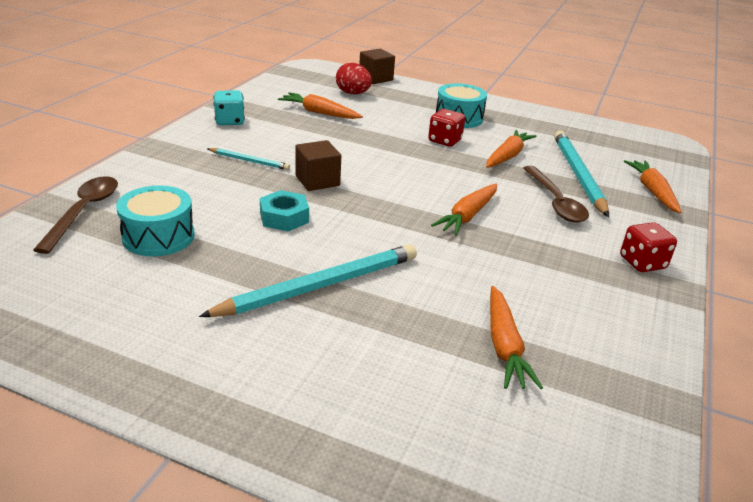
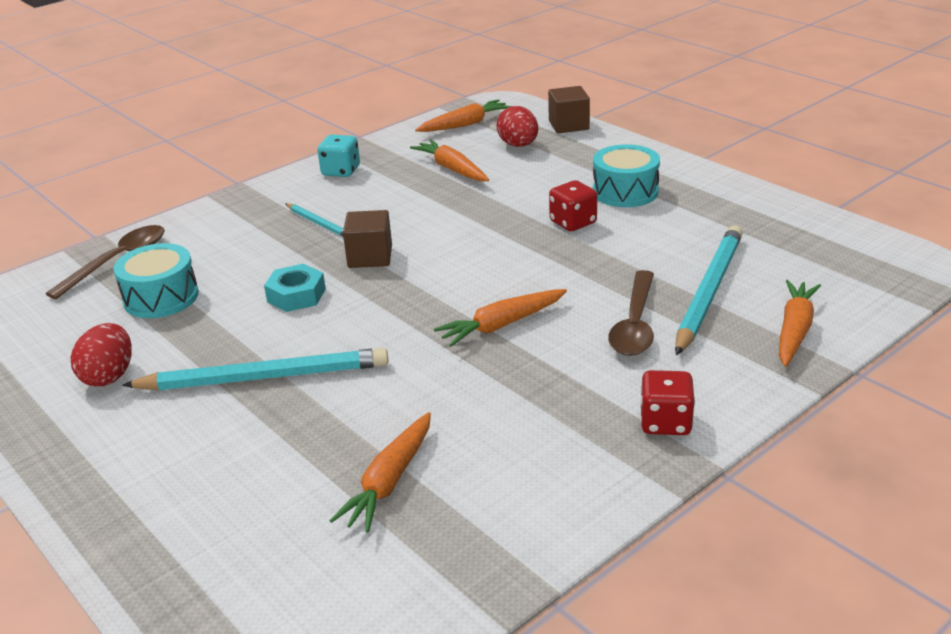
camera: 30 degrees right, 0 degrees up
(170, 312) = (109, 376): none -> red egg
(507, 156) = (636, 253): orange carrot -> orange carrot (465, 124)

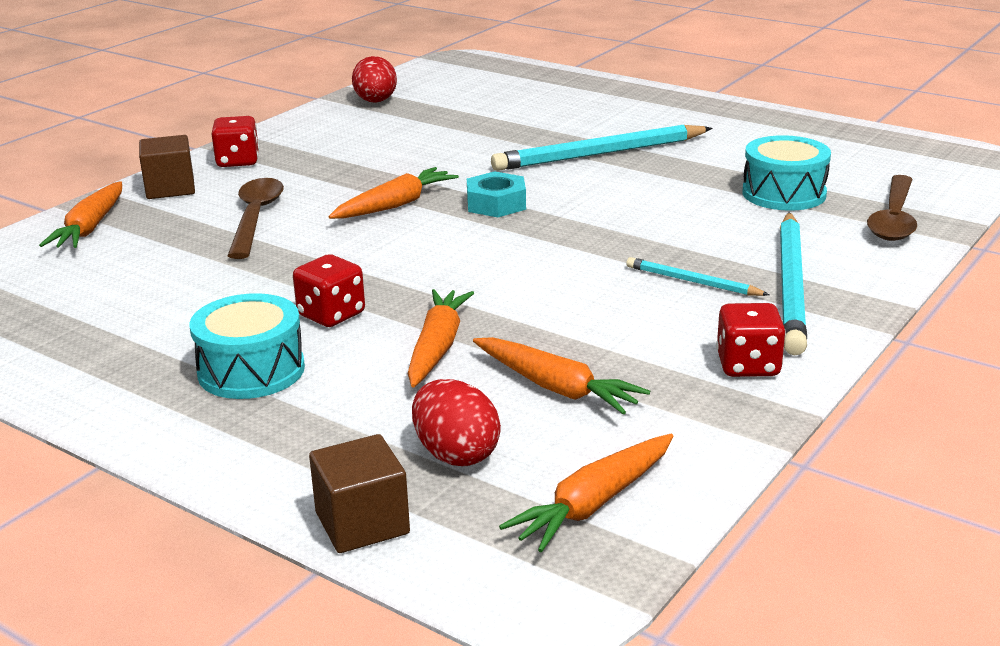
camera: 165 degrees right, 5 degrees down
(109, 376) = (741, 142): red egg -> red egg (375, 102)
(296, 295) = (635, 208): turquoise nut -> turquoise nut (496, 204)
(341, 171) = (748, 366): turquoise dice -> red dice
(370, 257) = (585, 250): brown cube -> brown cube (170, 188)
(389, 481) = (448, 119): orange carrot -> orange carrot (437, 347)
(709, 292) = (167, 251): turquoise pencil -> turquoise pencil (791, 286)

